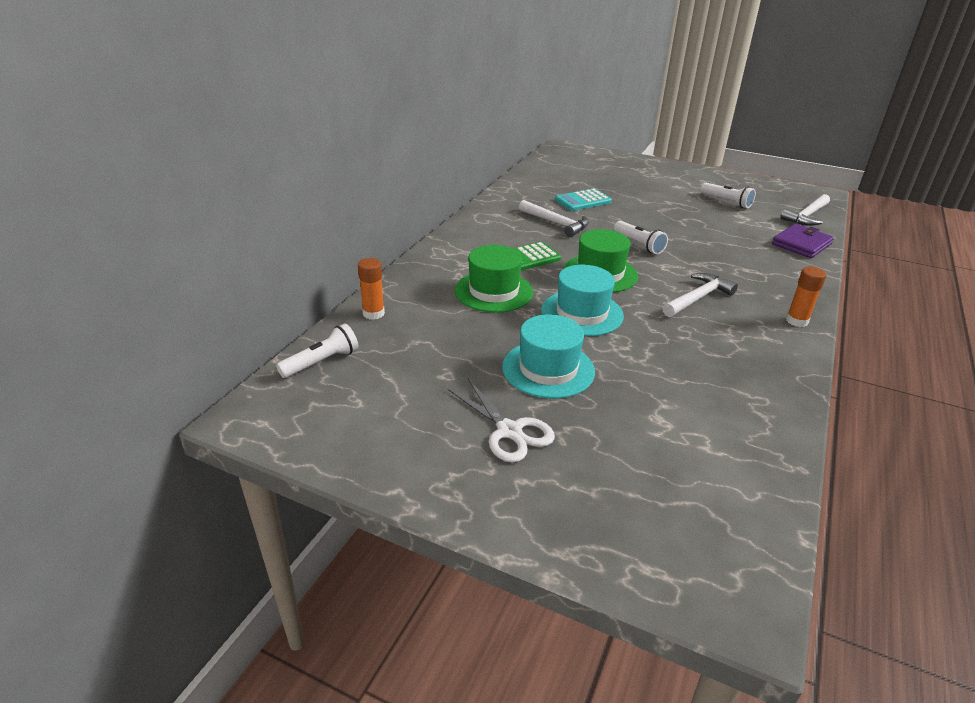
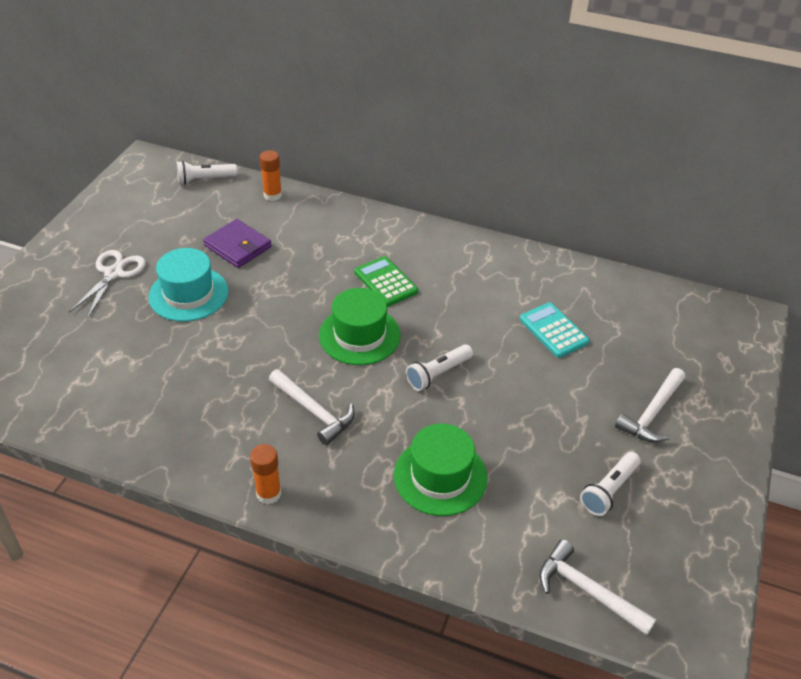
camera: 85 degrees right, 10 degrees up
(321, 362) = (205, 179): white flashlight -> white flashlight turned 120 degrees clockwise
(493, 291) = (314, 260): green hat -> green hat (440, 476)
(509, 431) = (114, 273): white scissors -> white scissors turned 150 degrees clockwise
(556, 223) = (478, 305): white hammer -> white hammer (652, 413)
(582, 313) = (278, 318): turquoise hat -> none
(801, 244) = (478, 554): purple wallet -> purple wallet (238, 246)

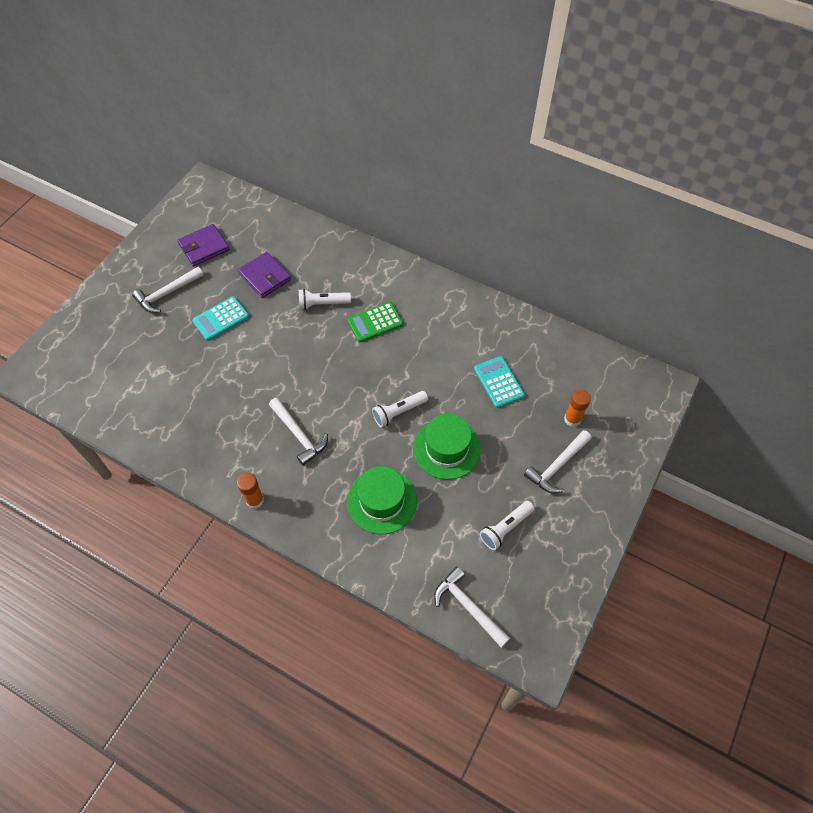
camera: 10 degrees right, 15 degrees up
(114, 273) = (167, 294): white scissors -> white hammer
(155, 222) = (204, 247): none -> purple wallet
(188, 294) = (221, 319): turquoise hat -> turquoise calculator
(205, 179) = (248, 207): white flashlight -> white flashlight (322, 304)
(272, 195) = (300, 228): orange glue stick -> orange glue stick (572, 419)
(359, 335) = (345, 370): green hat -> green hat (446, 449)
(385, 282) = (375, 322): green calculator -> green calculator turned 90 degrees counterclockwise

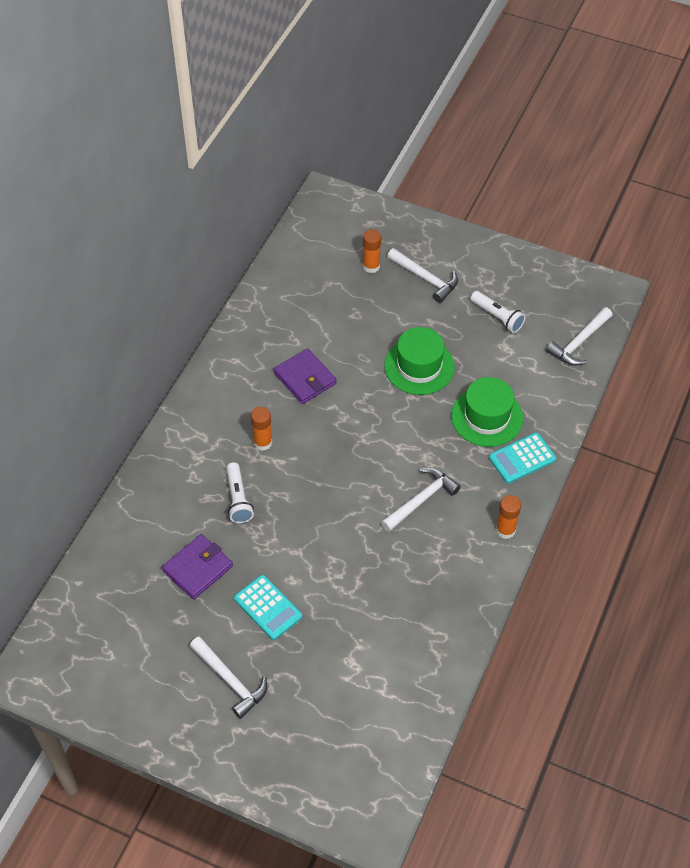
camera: 95 degrees left, 5 degrees down
(204, 247) = (148, 651): purple wallet -> purple wallet (305, 378)
(375, 322) = (262, 442): green calculator -> orange glue stick
(399, 412) = (381, 410): white flashlight -> none
(498, 382) = (333, 326): turquoise calculator -> turquoise calculator (522, 458)

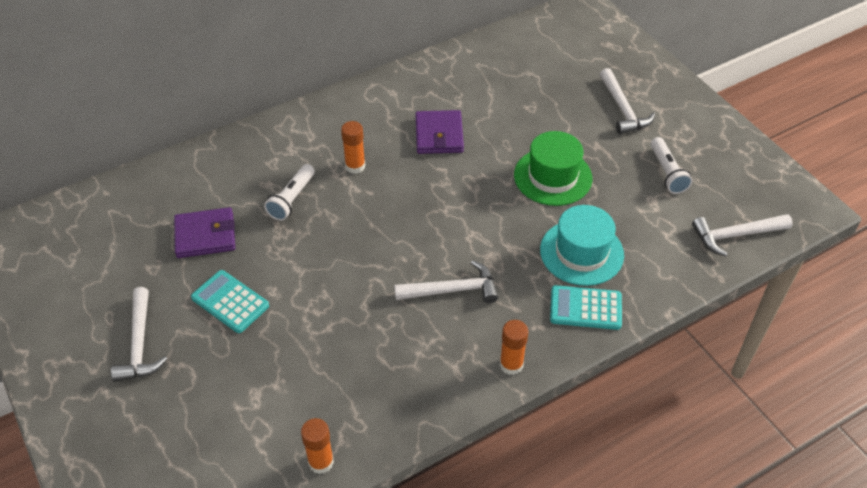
camera: 35 degrees right, 5 degrees down
(268, 607) = (230, 302): turquoise calculator -> turquoise calculator turned 135 degrees clockwise
(371, 266) = (579, 77): orange glue stick -> orange glue stick (321, 462)
(487, 417) = (581, 252): green hat -> turquoise hat

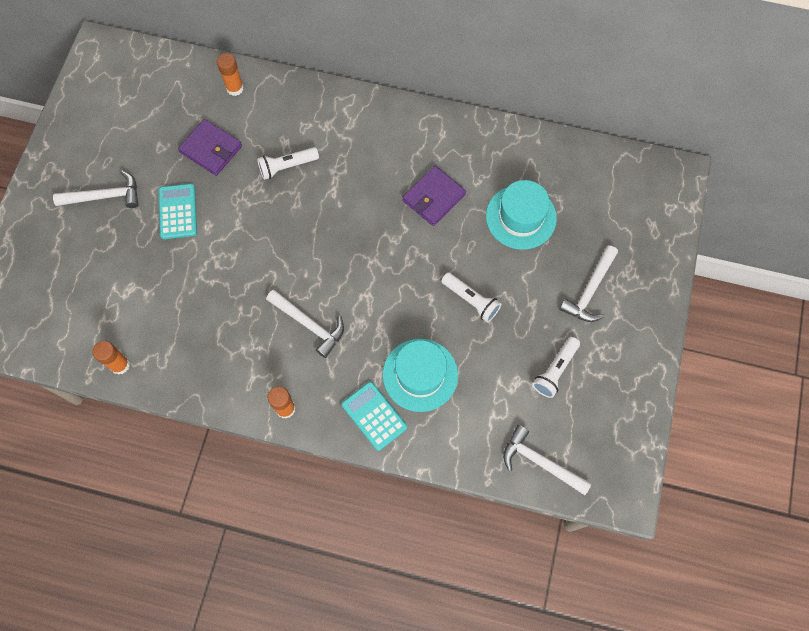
camera: 45 degrees right, 20 degrees up
(140, 344) = (105, 196): white hammer -> white hammer turned 135 degrees counterclockwise
(355, 166) = (352, 175): orange glue stick -> orange glue stick (235, 88)
(518, 101) = (521, 217): none -> turquoise hat
(553, 176) = (471, 300): green hat -> white flashlight

